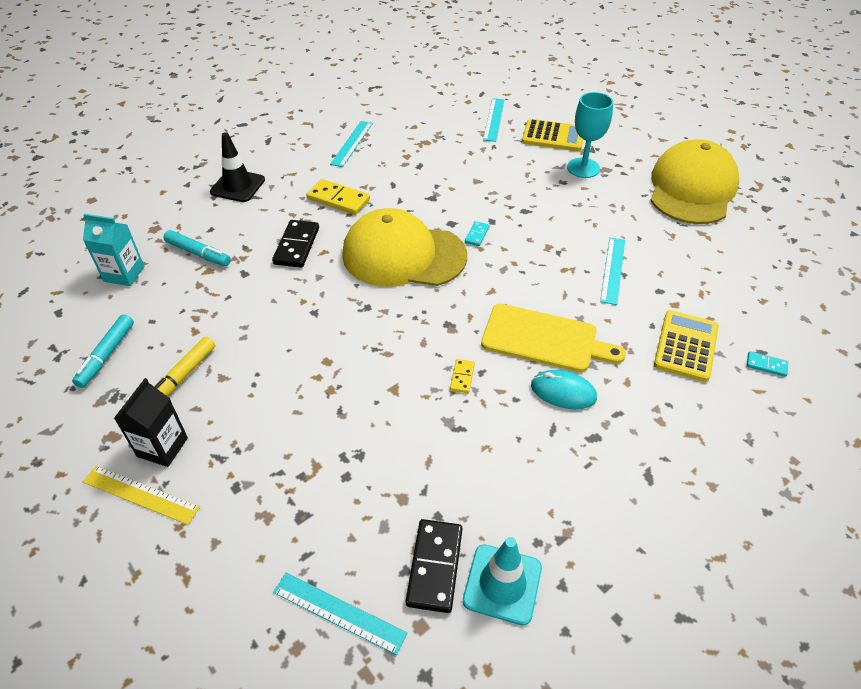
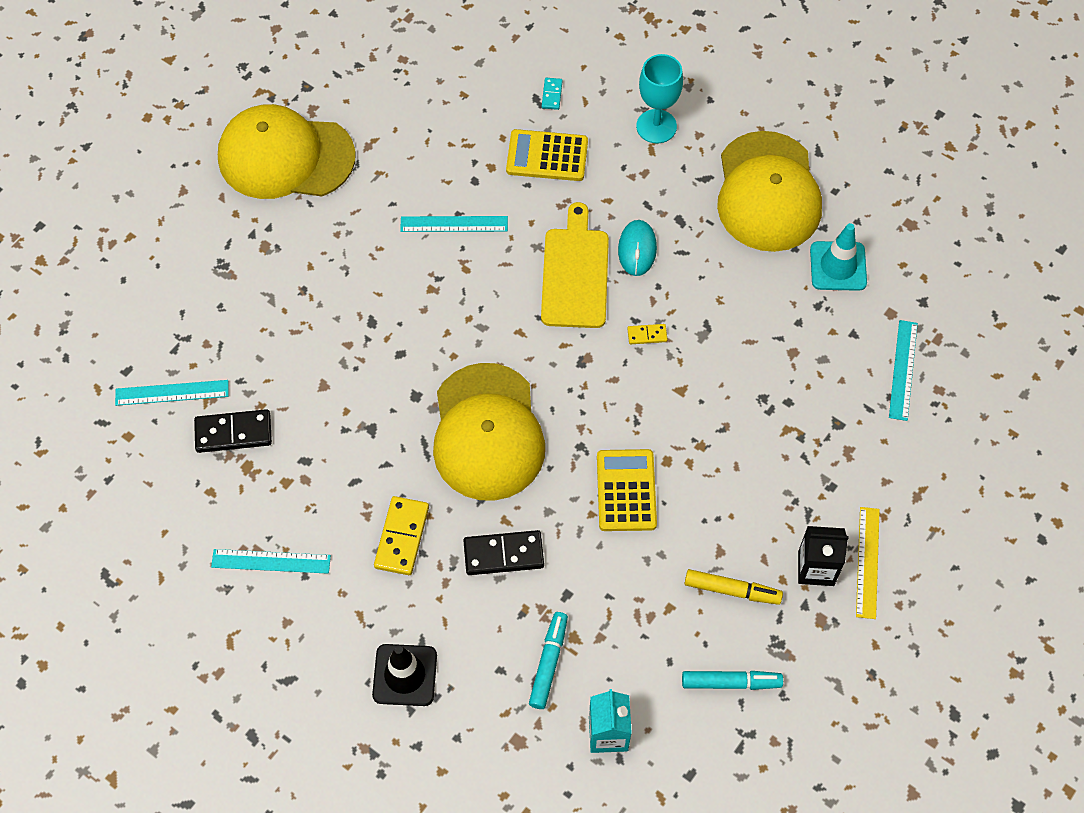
camera: 105 degrees left, 15 degrees up
(434, 566) = (842, 314): black domino -> black domino (233, 433)
(477, 235) = (430, 364): turquoise domino -> none
(553, 136) = (201, 314): yellow calculator -> yellow calculator (626, 490)
(583, 168) = (268, 271): turquoise goblet -> turquoise goblet (656, 126)
(622, 536) = (768, 192): none -> yellow cap

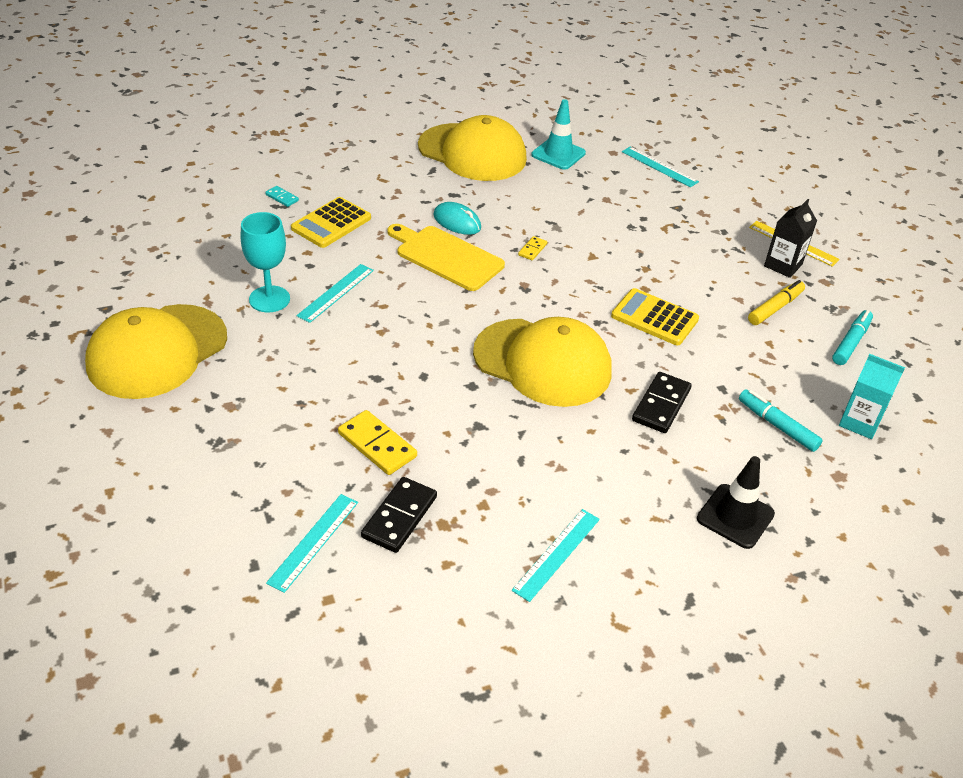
camera: 60 degrees left, 20 degrees down
(402, 537) = (599, 456): yellow domino -> yellow domino (377, 445)
(656, 126) = (366, 169): turquoise goblet -> turquoise goblet (269, 299)

